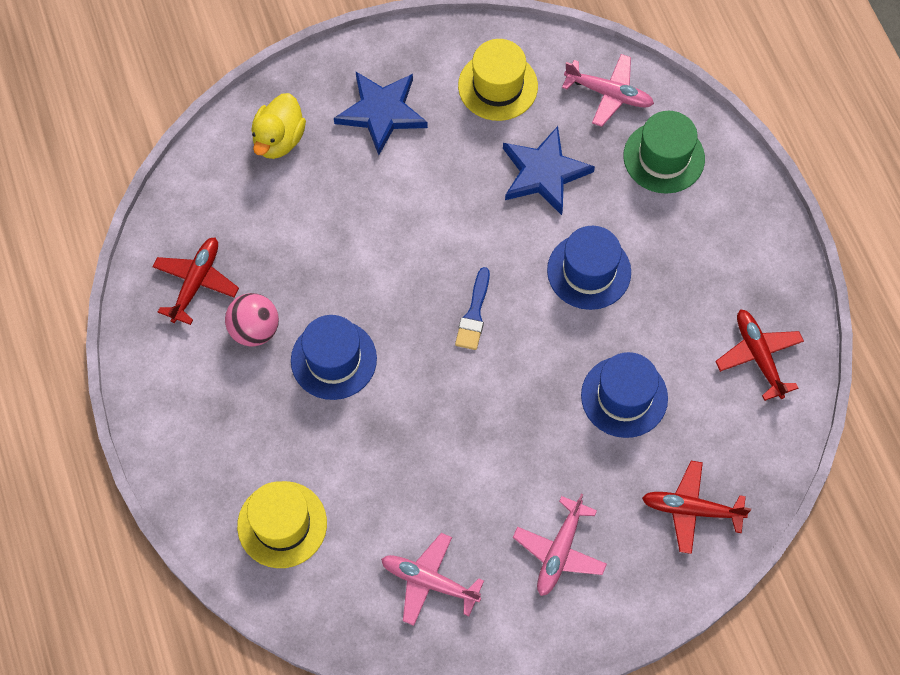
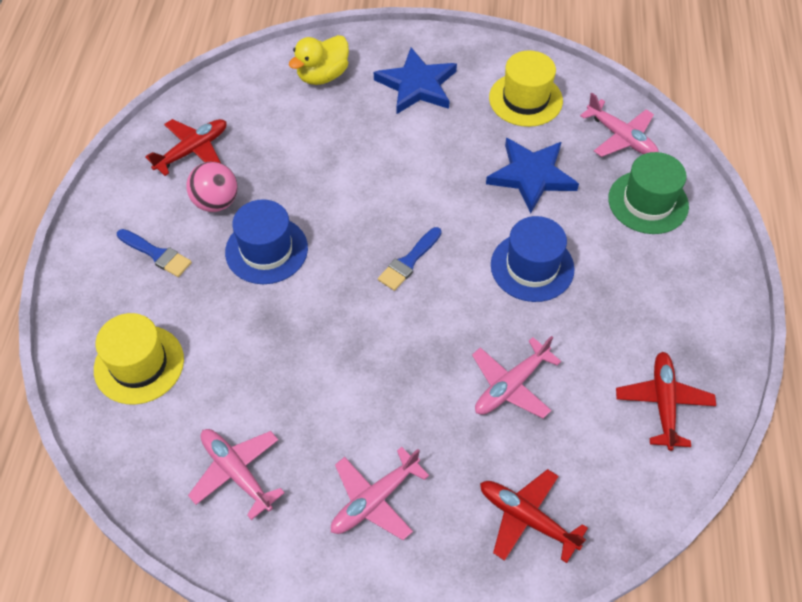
camera: 25 degrees right, 10 degrees down
(230, 409) = (156, 254): none -> blue brush
(624, 397) = (511, 385): blue hat -> pink plane

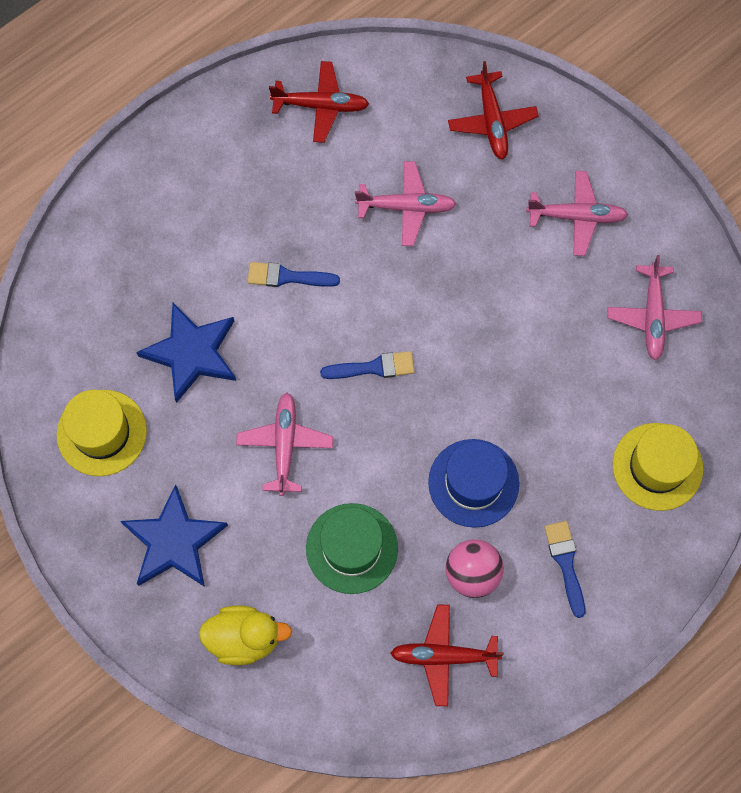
camera: 135 degrees left, 15 degrees up
(532, 267) = (287, 277): blue hat -> blue brush
(621, 137) = (75, 320): pink plane -> pink plane (285, 445)
(648, 202) = (134, 246): green hat -> green hat (352, 548)
(663, 403) = (320, 106): red plane -> red plane turned 135 degrees counterclockwise

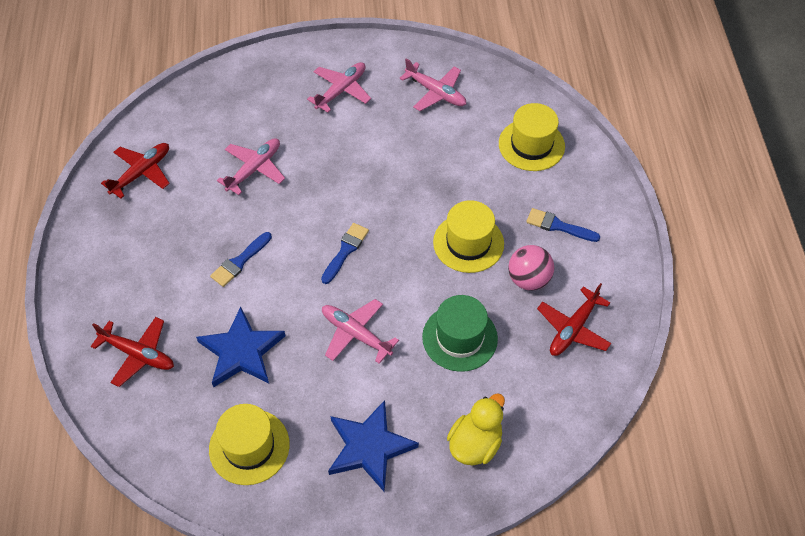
camera: 55 degrees left, 15 degrees down
(473, 483) = (468, 243): blue hat -> yellow hat
(492, 121) = (241, 94): red plane -> red plane (138, 354)

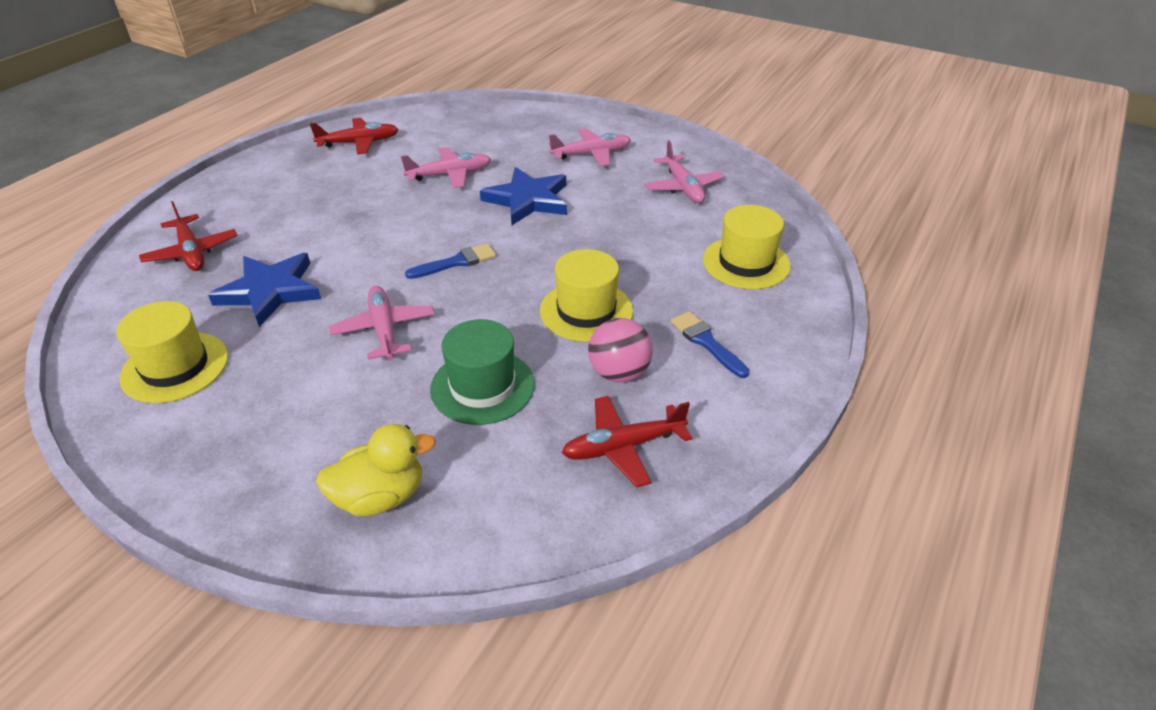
camera: 35 degrees right, 15 degrees down
(240, 261) = (355, 228): blue brush -> none
(369, 447) = (273, 432): blue star -> blue star (528, 200)

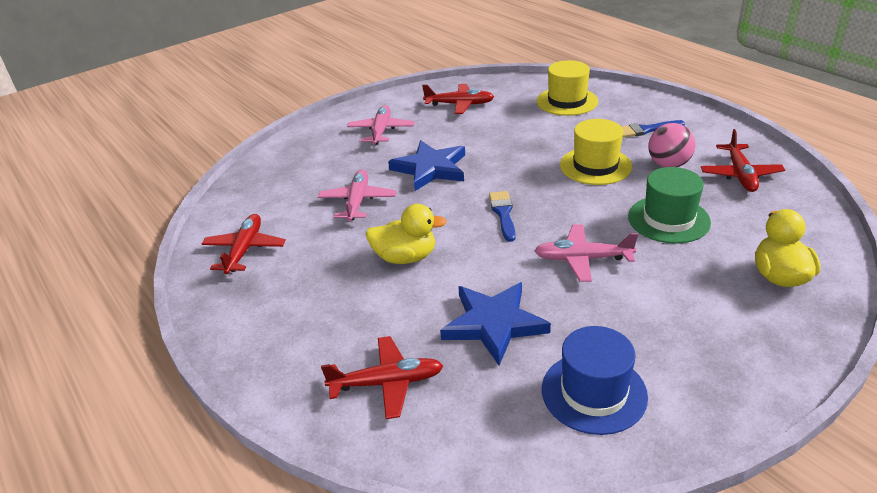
camera: 65 degrees left, 5 degrees down
(175, 367) = (594, 392): yellow hat -> blue hat
(364, 221) = (405, 257): none -> yellow duck
(683, 187) = (459, 104): pink plane -> red plane

